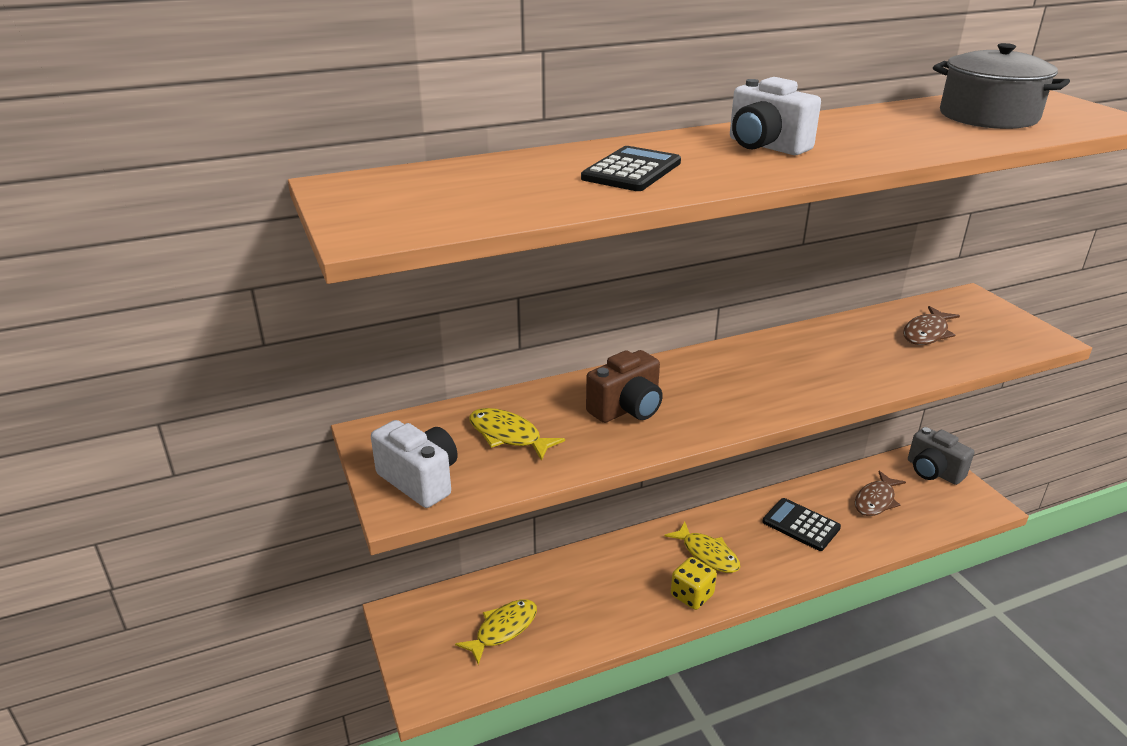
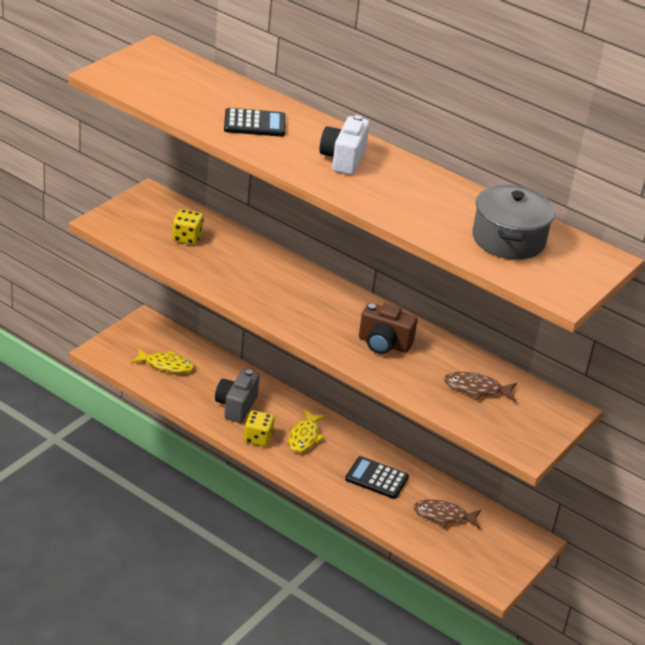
camera: 55 degrees right, 5 degrees up
(420, 480) = (124, 221): white camera -> none
(508, 435) = (187, 238): yellow fish -> yellow dice
(627, 409) = (250, 273): brown camera -> brown camera (384, 344)
(801, 525) = (376, 478): black calculator -> black calculator turned 75 degrees counterclockwise
(933, 471) = (515, 546): grey camera -> grey camera (236, 406)

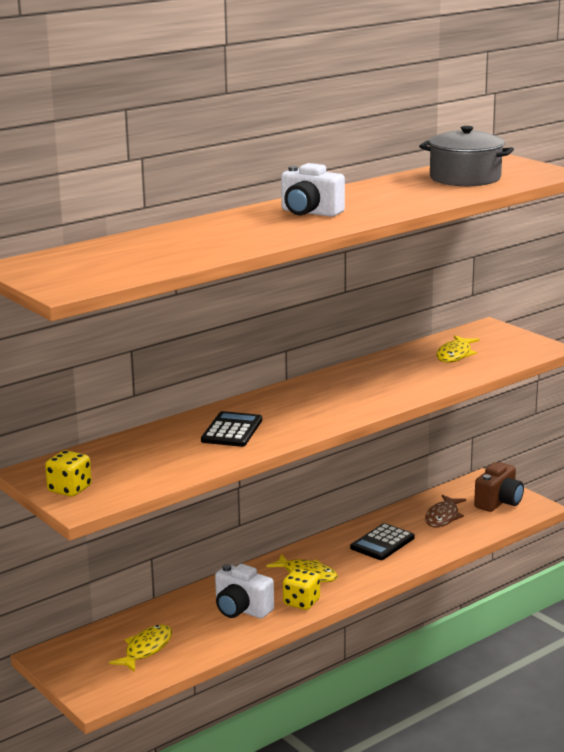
camera: 70 degrees left, 15 degrees down
(187, 238) = (143, 458): yellow dice -> yellow dice (69, 489)
(236, 406) = (241, 610): grey camera -> white camera
(254, 123) = (221, 237): black calculator -> black calculator (231, 430)
(384, 344) = (378, 383): brown camera -> brown camera (499, 502)
(476, 389) = (455, 355): brown fish -> yellow fish

